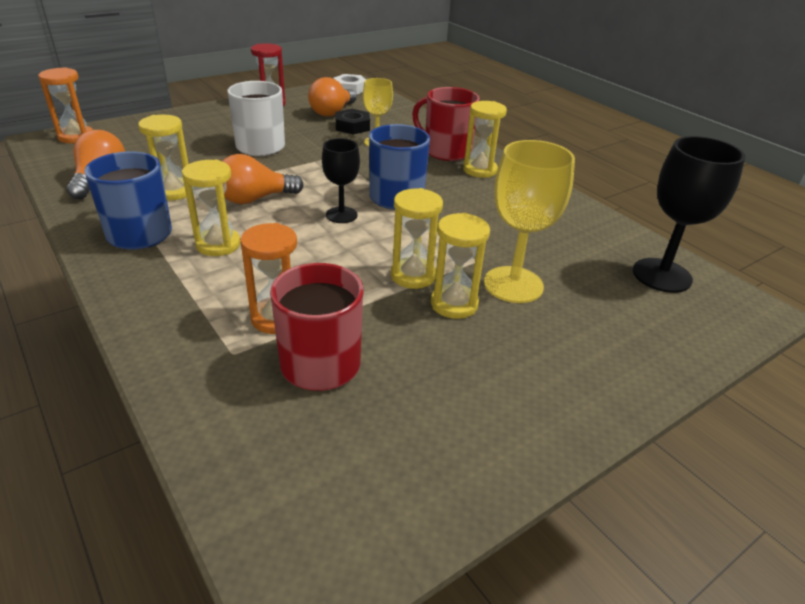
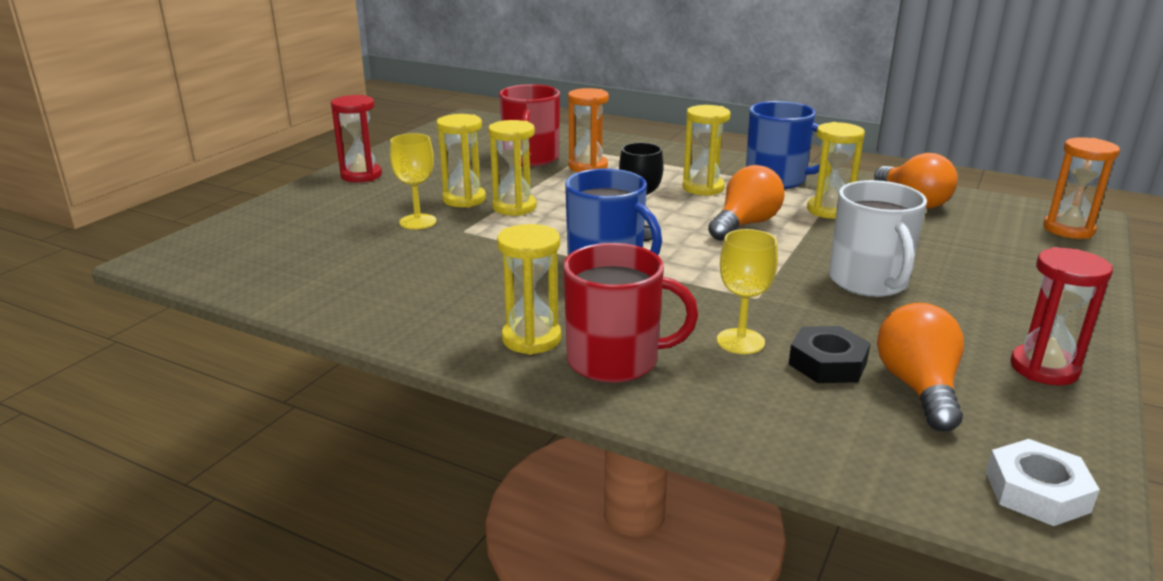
camera: 155 degrees right, 10 degrees down
(513, 284) = (418, 222): yellow goblet -> yellow goblet, size x0.61
(561, 401) = (361, 175): none -> red hourglass
(661, 275) = (255, 264): black goblet -> none

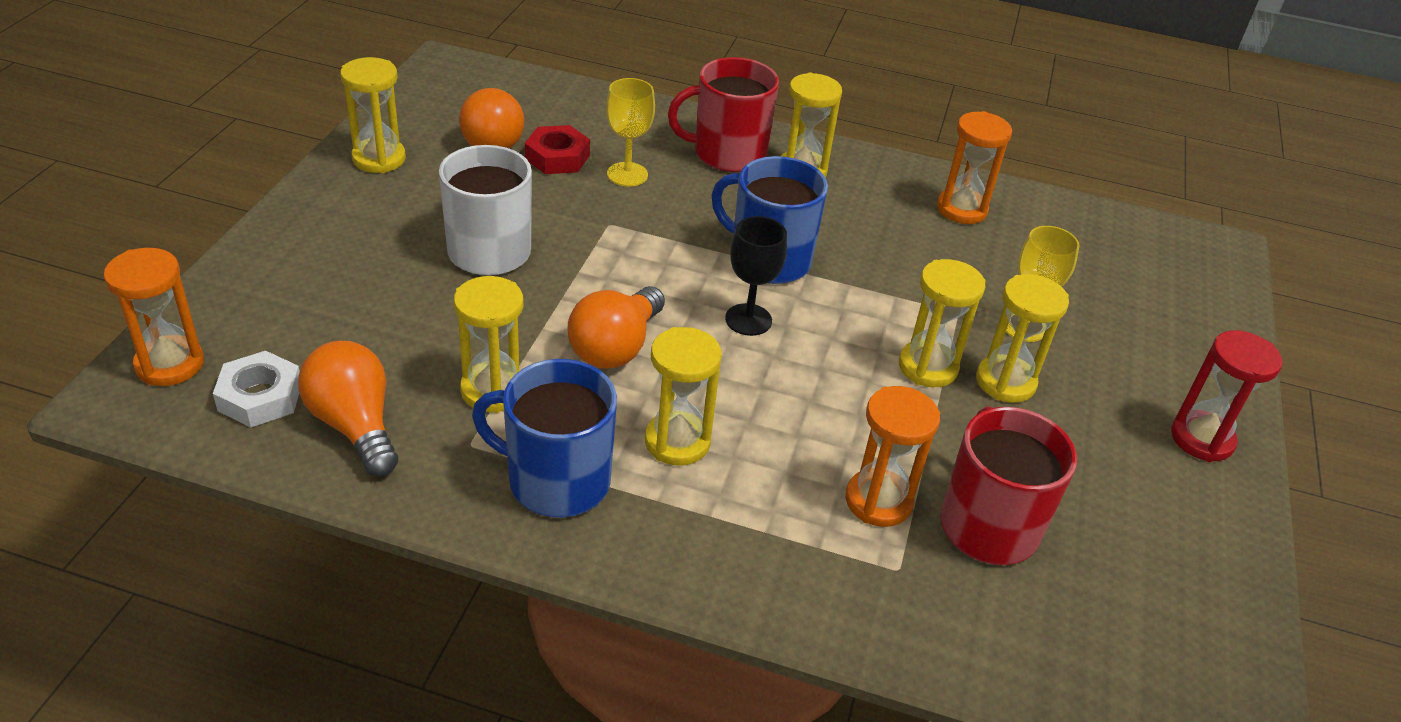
camera: 165 degrees right, 15 degrees up
(381, 296) = (961, 209): none -> orange hourglass
(827, 363) = (557, 157): black nut -> red nut
(1037, 491) = (451, 79): white nut -> white nut (260, 397)
(1044, 368) = (379, 159): red hourglass -> yellow hourglass

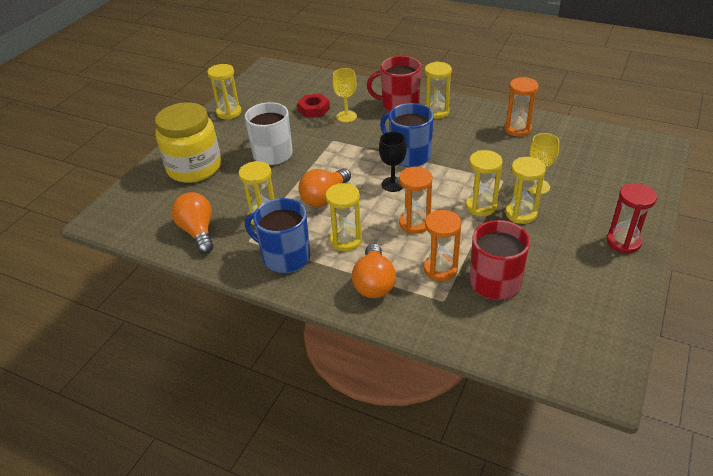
camera: 15 degrees right, 0 degrees up
(170, 364) = (122, 205): orange hourglass -> orange hourglass (414, 223)
(260, 397) = (158, 219): white nut -> none
(323, 279) = (194, 168): none -> yellow jar
(492, 139) = (284, 102): orange light bulb -> orange light bulb (374, 283)

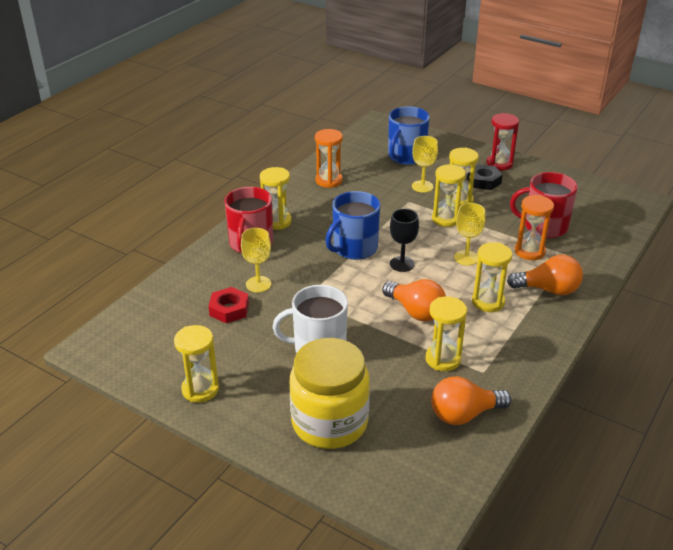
camera: 85 degrees left, 5 degrees down
(285, 257) = (511, 344): blue mug -> blue mug (406, 157)
(414, 223) = (466, 258): orange hourglass -> yellow goblet
(574, 230) = (484, 181): none -> black nut

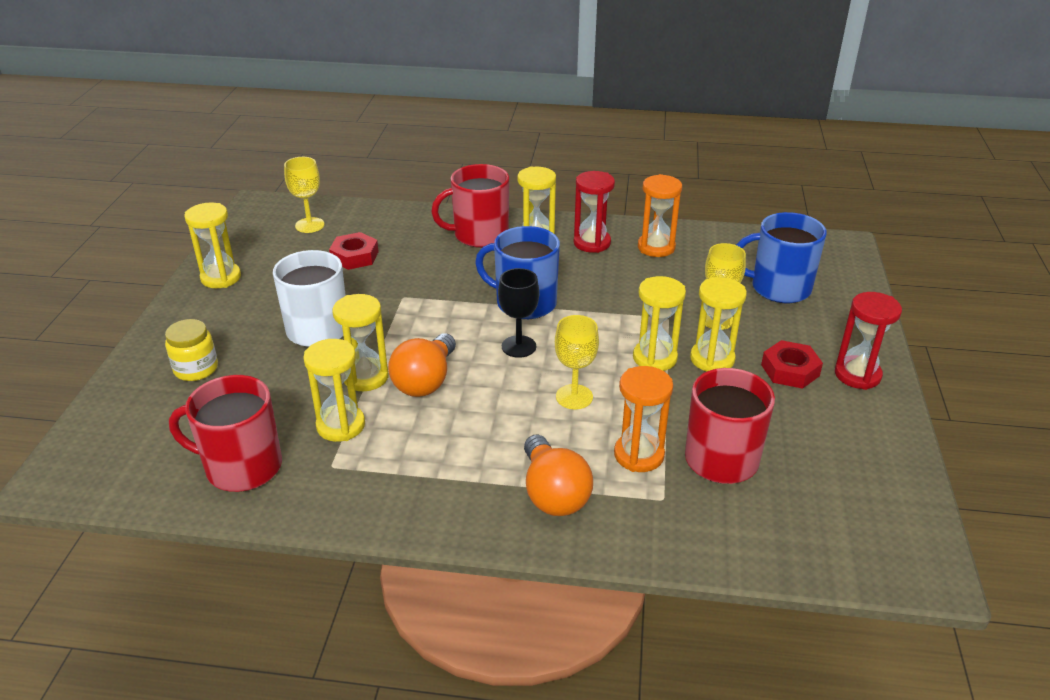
camera: 65 degrees right, 0 degrees up
(258, 284) = (409, 260): yellow goblet -> yellow goblet (309, 225)
(303, 202) = (592, 243): none -> red hourglass
(329, 423) = (196, 369): yellow jar -> yellow jar, size x0.49
(464, 414) = (241, 467): orange light bulb -> red mug
(484, 181) = (790, 370): black nut -> red nut
(488, 302) = (484, 439): yellow hourglass -> yellow hourglass (365, 377)

